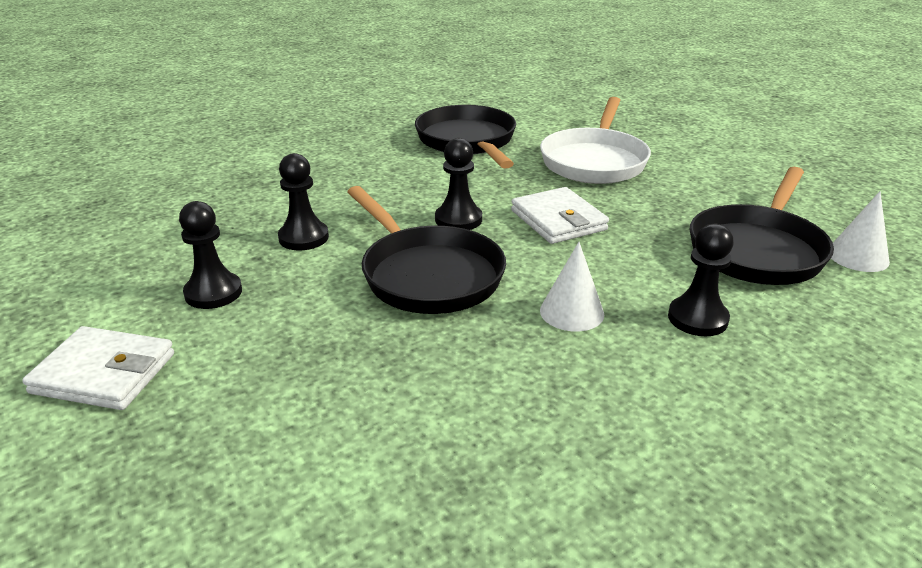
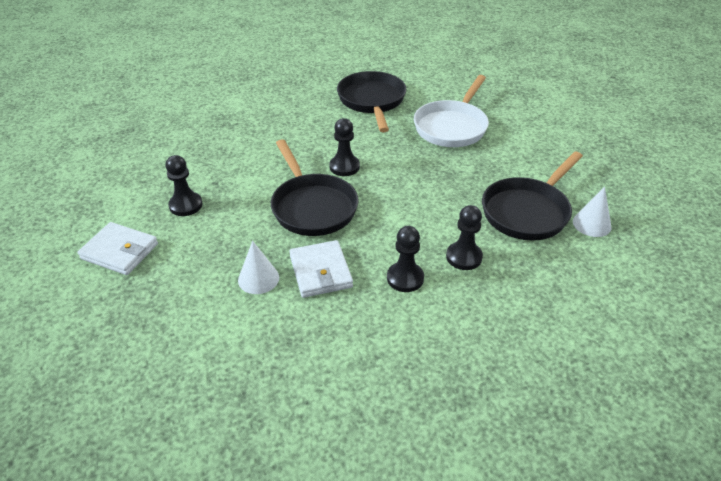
camera: 10 degrees right, 10 degrees up
(303, 237) = (246, 171): black pawn -> black pawn (405, 278)
(558, 220) = (408, 174): white wallet -> white wallet (320, 272)
(571, 312) = (389, 243): white cone -> white cone (258, 278)

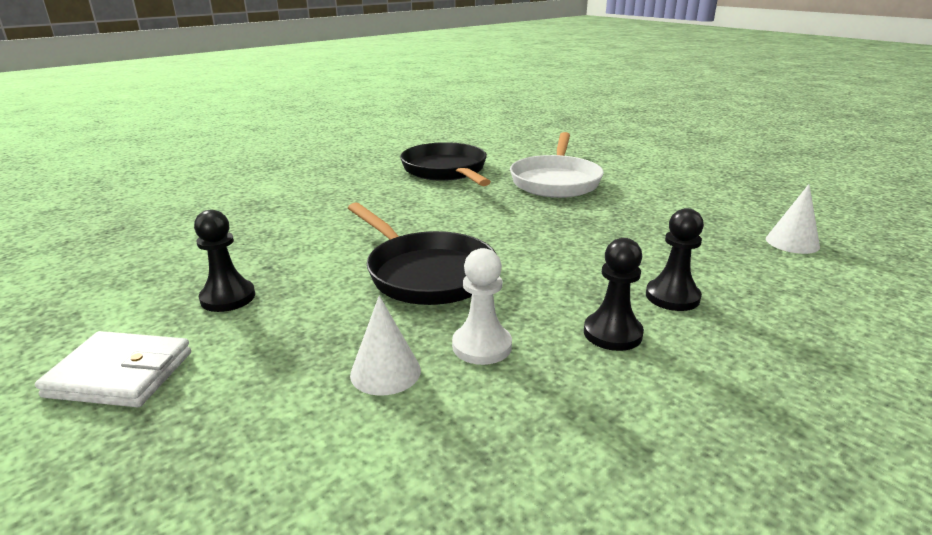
camera: 15 degrees left, 15 degrees down
(320, 272) = (482, 346): white wallet -> white pawn
(344, 167) = (447, 229): black pawn -> none
(527, 211) = (708, 241): black pan -> none

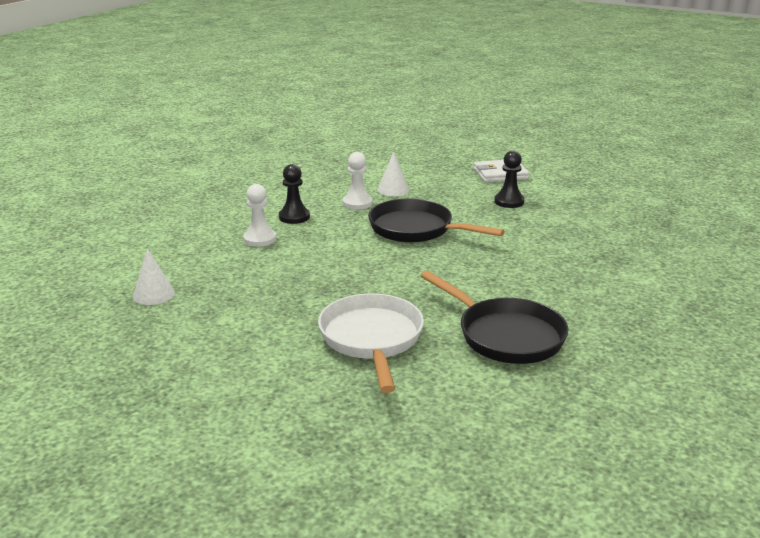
camera: 160 degrees right, 0 degrees up
(672, 297) = (259, 239): black pawn -> white pawn

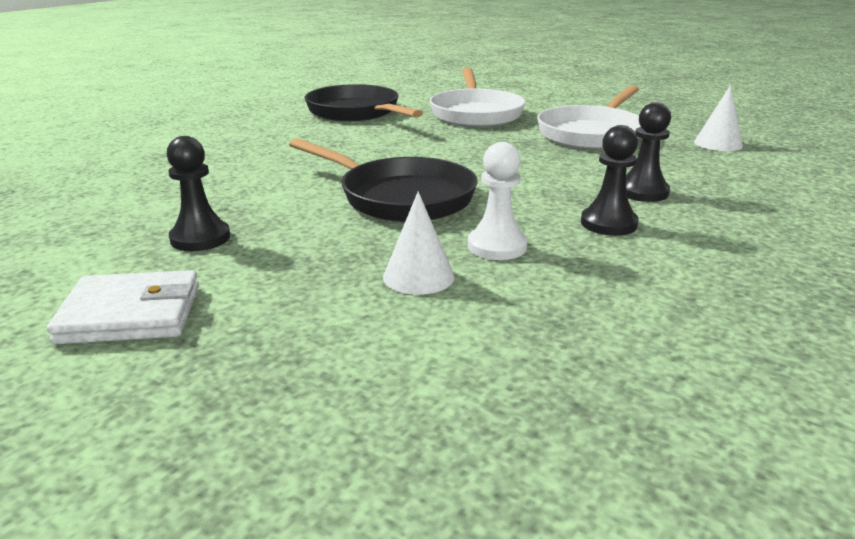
camera: 175 degrees left, 0 degrees up
(259, 239) = (642, 192): white pawn -> black pawn
(260, 305) = (591, 134): none -> white pan

